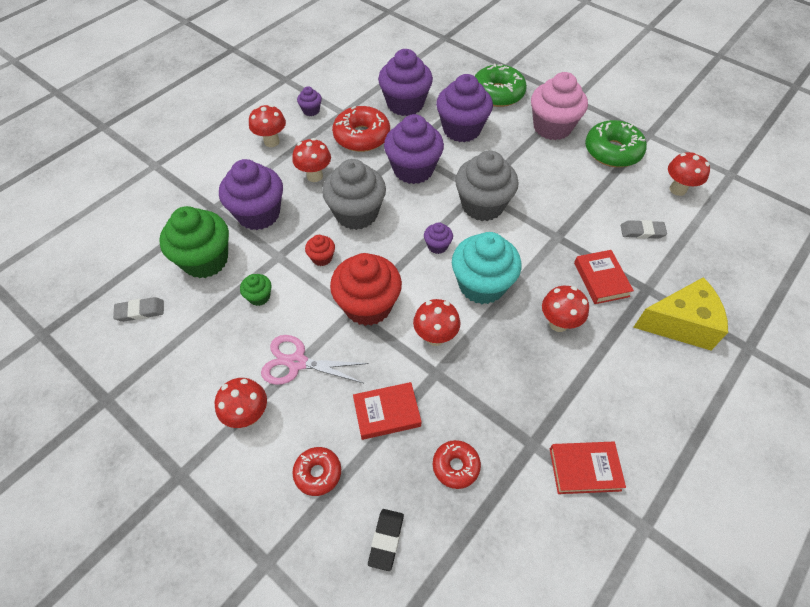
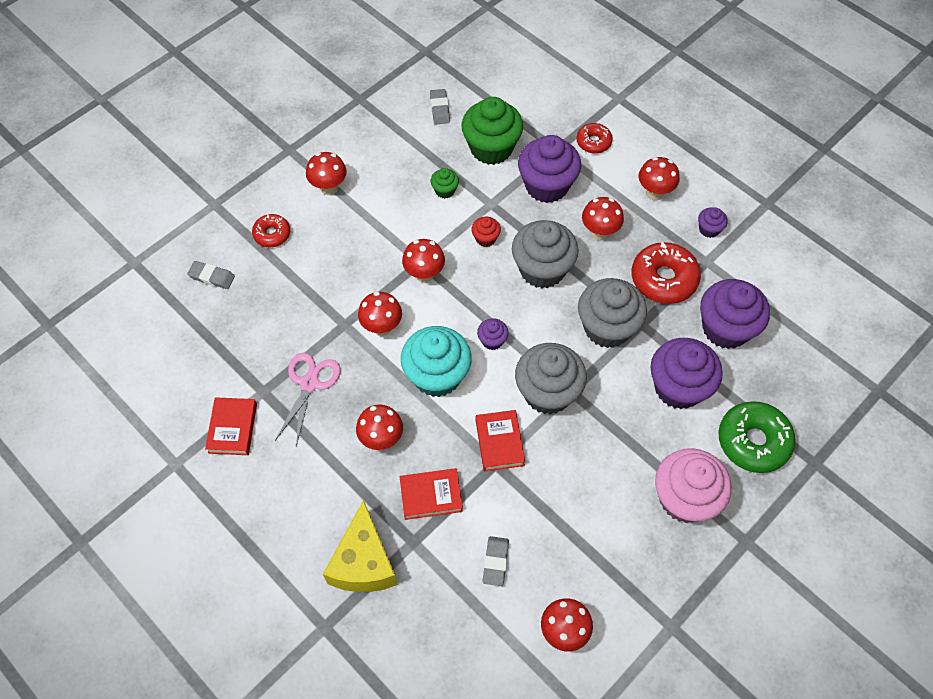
camera: 95 degrees right, 5 degrees up
(297, 363) = (372, 220): pink scissors -> pink scissors (309, 383)
(368, 306) = (424, 274): red cupcake -> red mushroom
(386, 540) = (212, 277): black eraser -> grey eraser
(387, 413) = (313, 283): red book -> red book (499, 442)
(413, 169) = (607, 327): purple cupcake -> grey cupcake
(455, 466) = (257, 329): red donut -> red donut (593, 142)
(612, 151) = (637, 566): green donut -> none

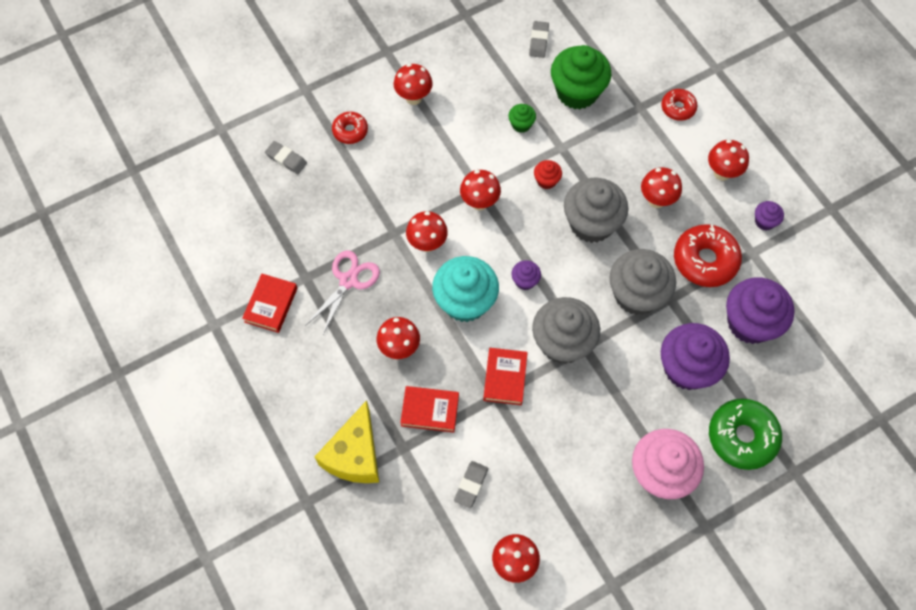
camera: 15 degrees right, 5 degrees up
(546, 186) = (619, 142): purple cupcake -> none

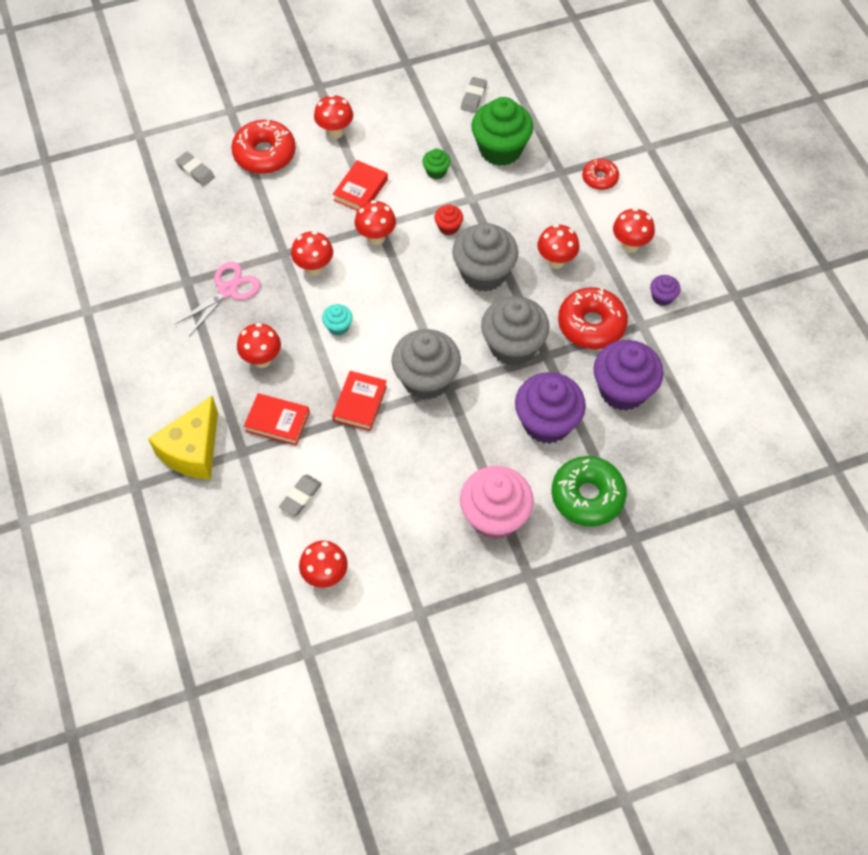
camera: 10 degrees right, 5 degrees down
(271, 305) = (146, 301): red book -> red book (360, 190)
(350, 131) = (264, 154): red donut -> red donut, size x1.75
(465, 301) = (338, 327): turquoise cupcake -> turquoise cupcake, size x0.46
(525, 281) = (403, 316): purple cupcake -> none

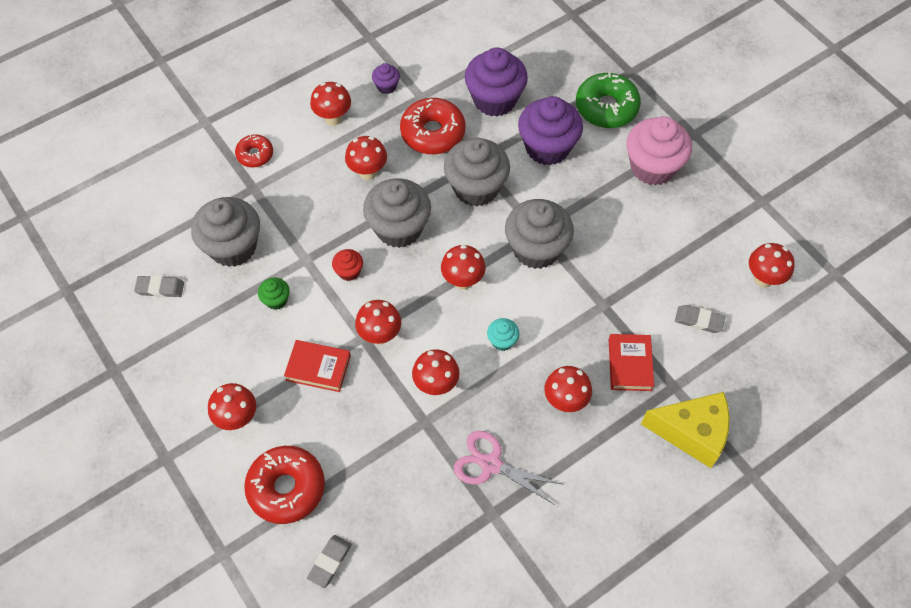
camera: 105 degrees left, 0 degrees up
(360, 403) = (582, 298): red book -> none
(410, 311) = (463, 281): none -> red mushroom
(500, 149) = (233, 247): green cupcake -> grey cupcake

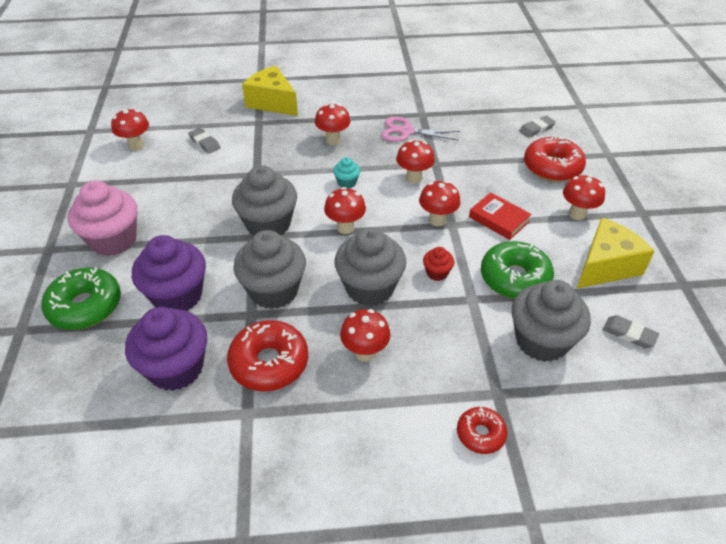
camera: 150 degrees left, 15 degrees down
(193, 357) = (605, 266): none -> yellow cheese
(276, 300) = (514, 278): green cupcake -> green donut
(333, 118) = (364, 436): red mushroom -> none
(386, 86) = (275, 448): purple cupcake -> none
(491, 464) = (406, 131): pink scissors -> pink scissors turned 135 degrees clockwise
(629, 364) = (274, 140): red book -> none

